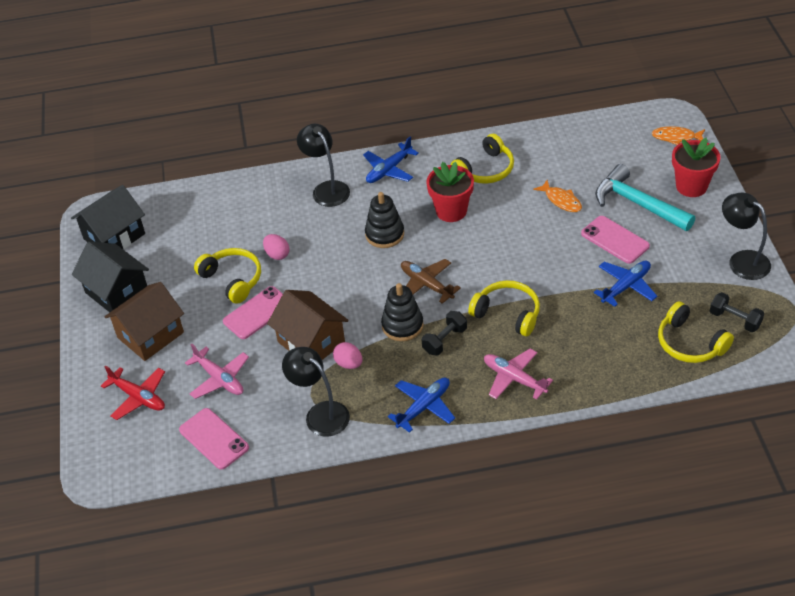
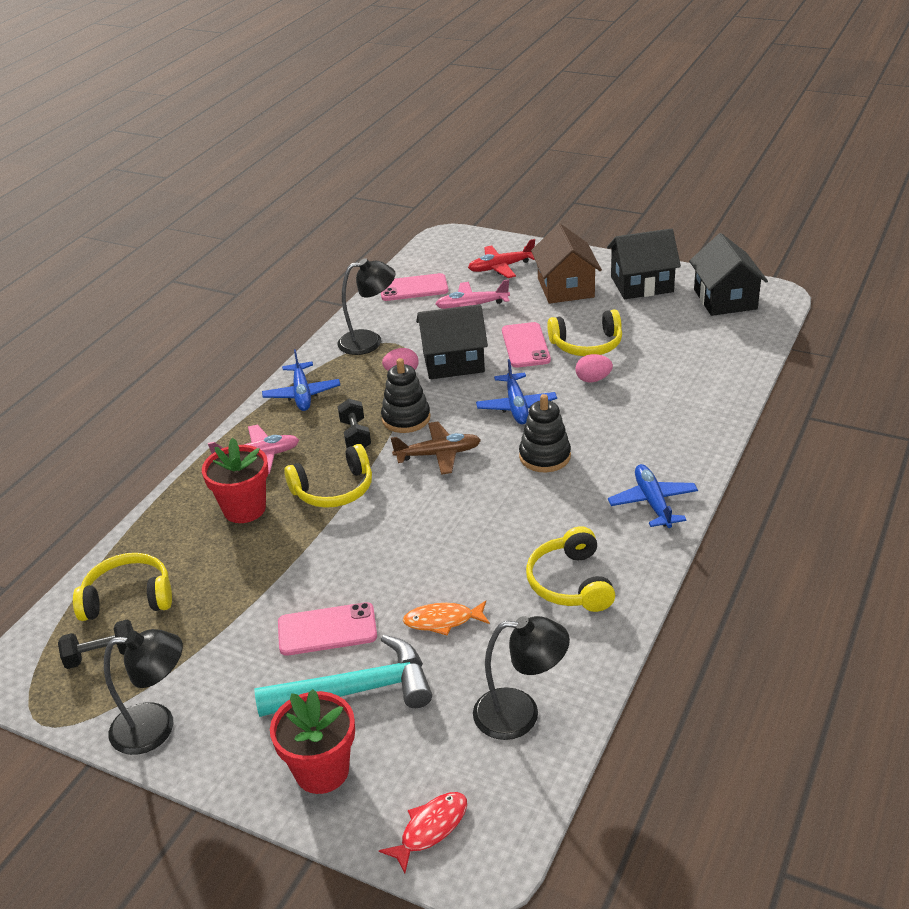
camera: 125 degrees right, 10 degrees down
(311, 342) = (453, 362): brown house -> black house
(327, 189) = (665, 444): black lamp -> black lamp (520, 714)
(451, 211) = (527, 520): red flower pot -> red flower pot (244, 509)
(626, 286) = (255, 596): blue plane -> blue plane (516, 406)
(676, 137) = (430, 829): orange fish -> red fish

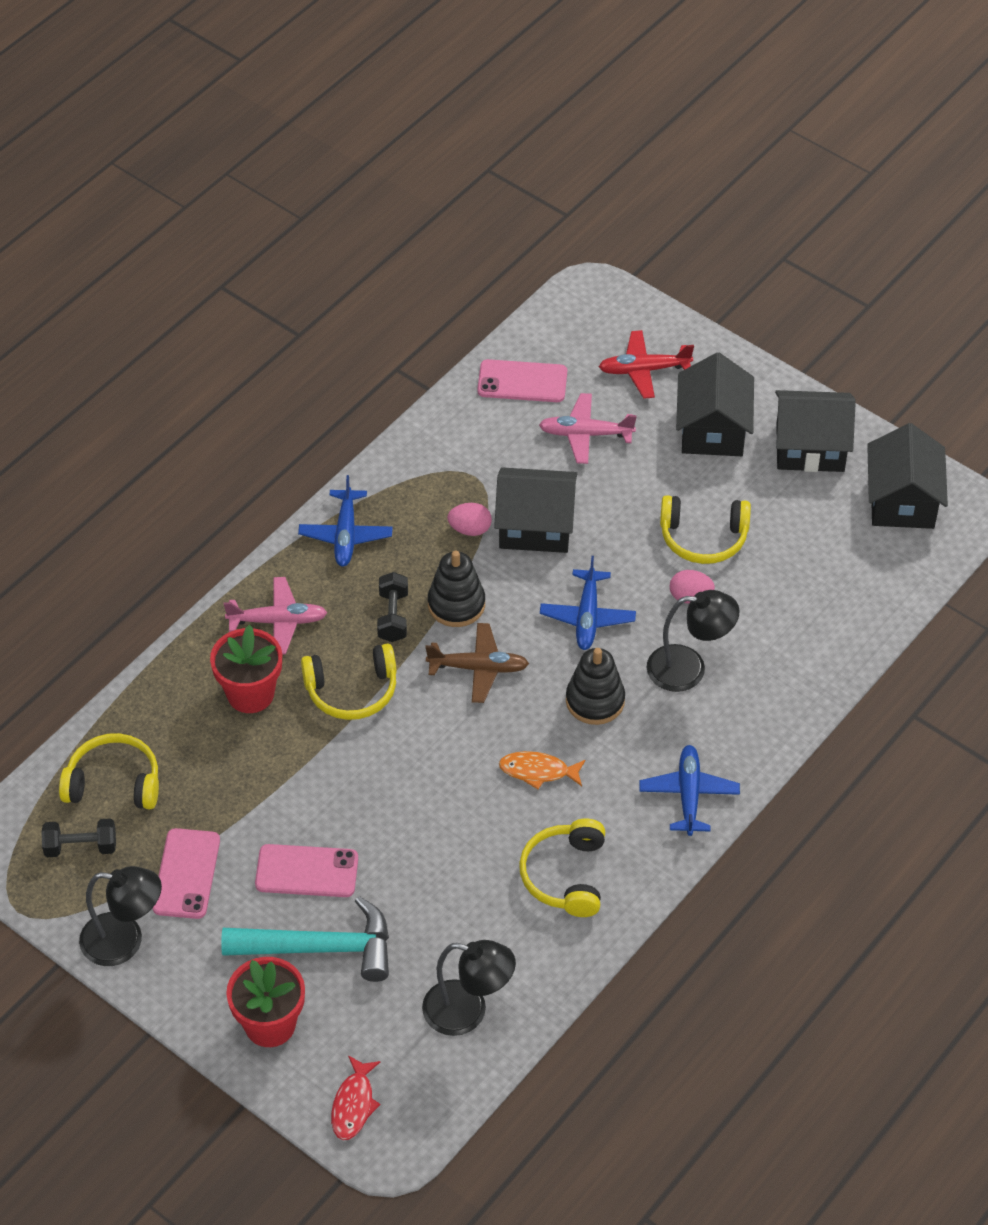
camera: 10 degrees right, 15 degrees up
(369, 341) = (444, 465): black lamp -> black lamp (689, 668)
(430, 829) = (354, 1104): red fish -> red fish turned 135 degrees clockwise
(443, 621) = (423, 889): orange fish -> orange fish (538, 771)
(525, 345) = (630, 520): pink phone -> pink phone (186, 874)
(565, 288) = (712, 430): brown house -> black house

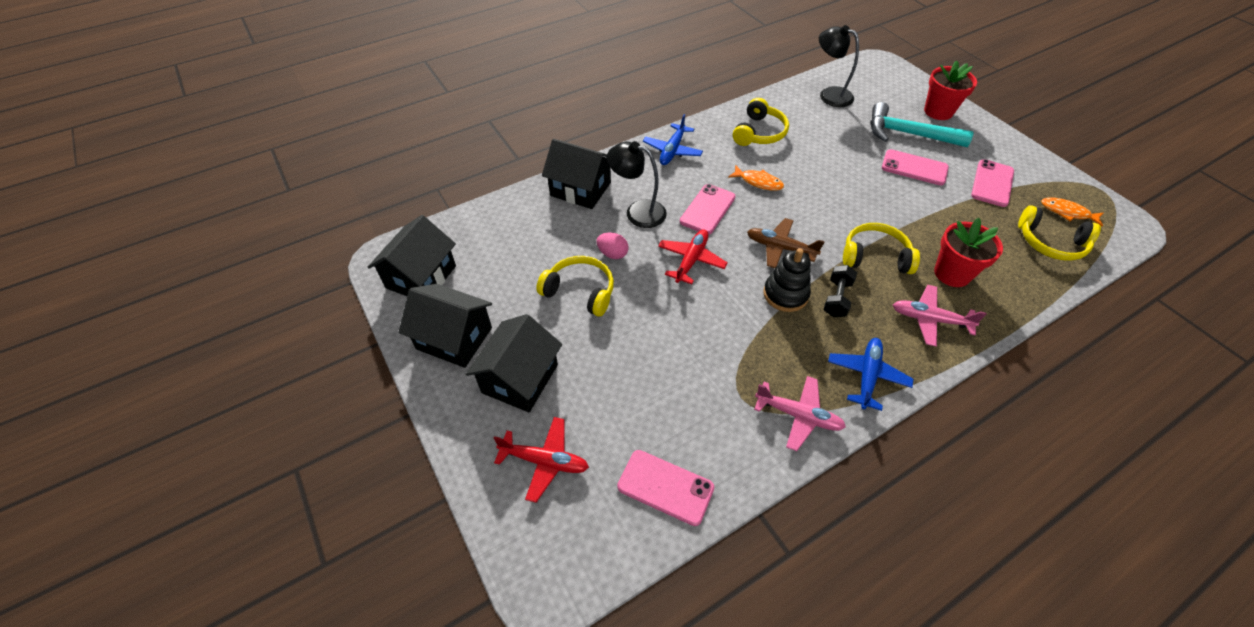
camera: 160 degrees left, 0 degrees up
(81, 847) = (1067, 212): black dumbbell -> orange fish
(125, 941) = (1028, 161): black lamp -> none
(354, 1104) = (894, 77): red fish -> none
(470, 529) = (759, 350): pink egg -> none
(535, 526) = (704, 337): black house -> black house (580, 189)
(585, 434) = (630, 409): pink plane -> pink plane (798, 416)
(587, 617) = (691, 260): blue plane -> red plane
(595, 701) = (707, 209): black stacking toy -> pink phone

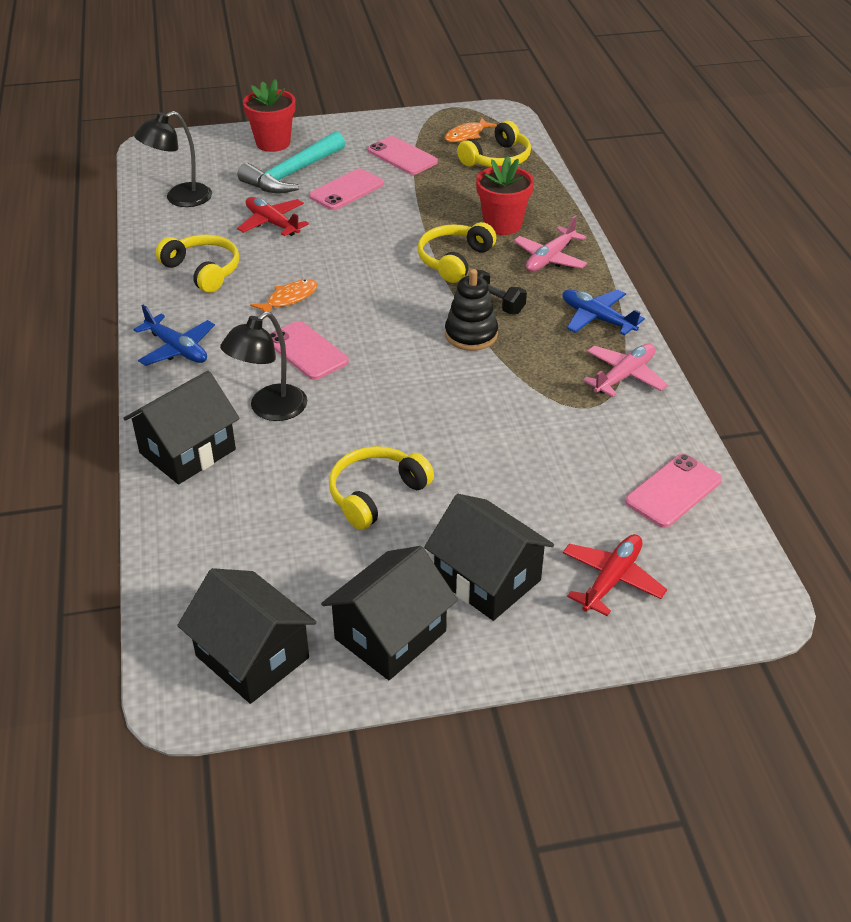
camera: 70 degrees left, 10 degrees down
(612, 254) = (329, 450): pink egg -> none
(691, 260) = (381, 387): red plane -> red plane (272, 223)
(780, 248) = (403, 317): brown plane -> none

